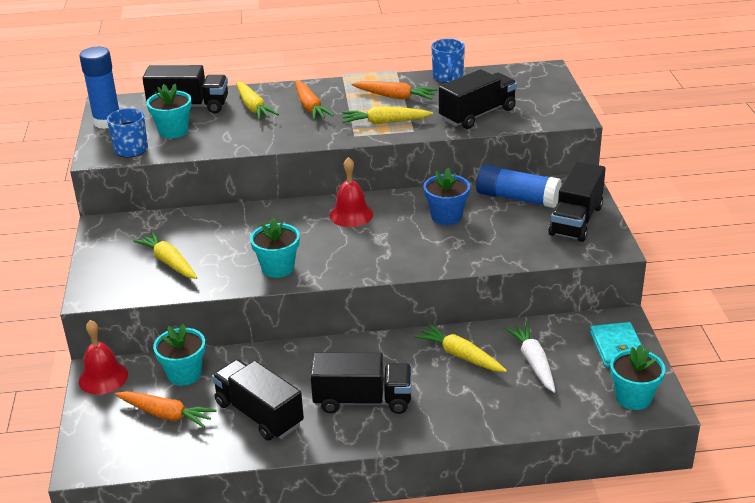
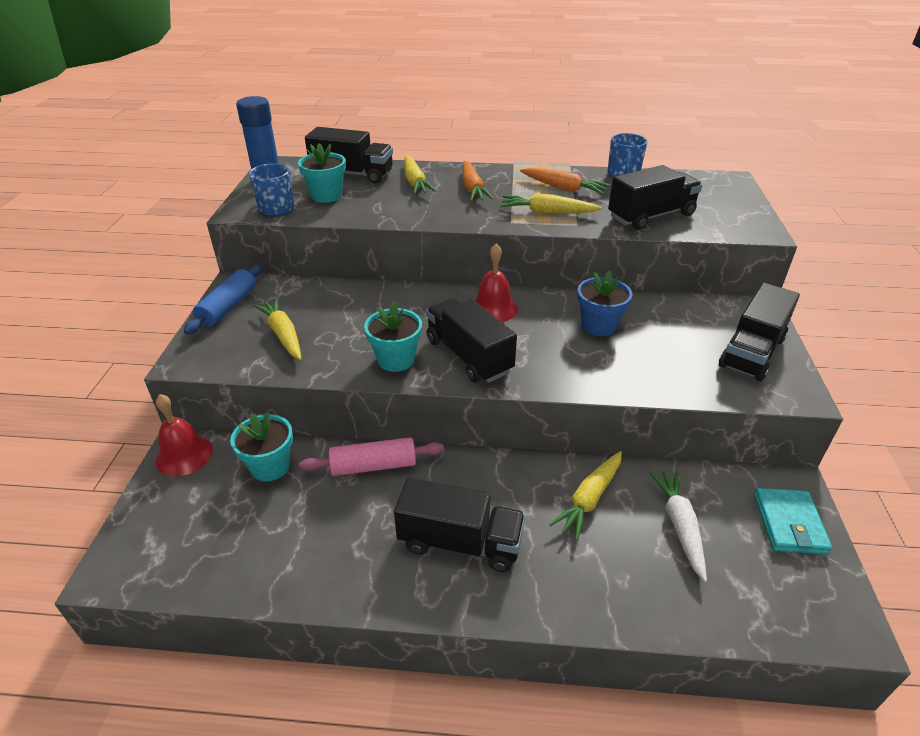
camera: 10 degrees right, 5 degrees up
(106, 246) = (228, 307): none -> blue rolling pin
(166, 414) = (230, 518): orange carrot -> none
(259, 414) = (333, 538): black truck -> black truck (468, 356)
(274, 360) = (373, 466): none -> pink rolling pin
(460, 356) = (589, 499): yellow carrot -> yellow carrot turned 105 degrees counterclockwise
(517, 198) = (682, 315): blue glue stick -> none
(633, 397) = (811, 607): turquoise flower pot -> none

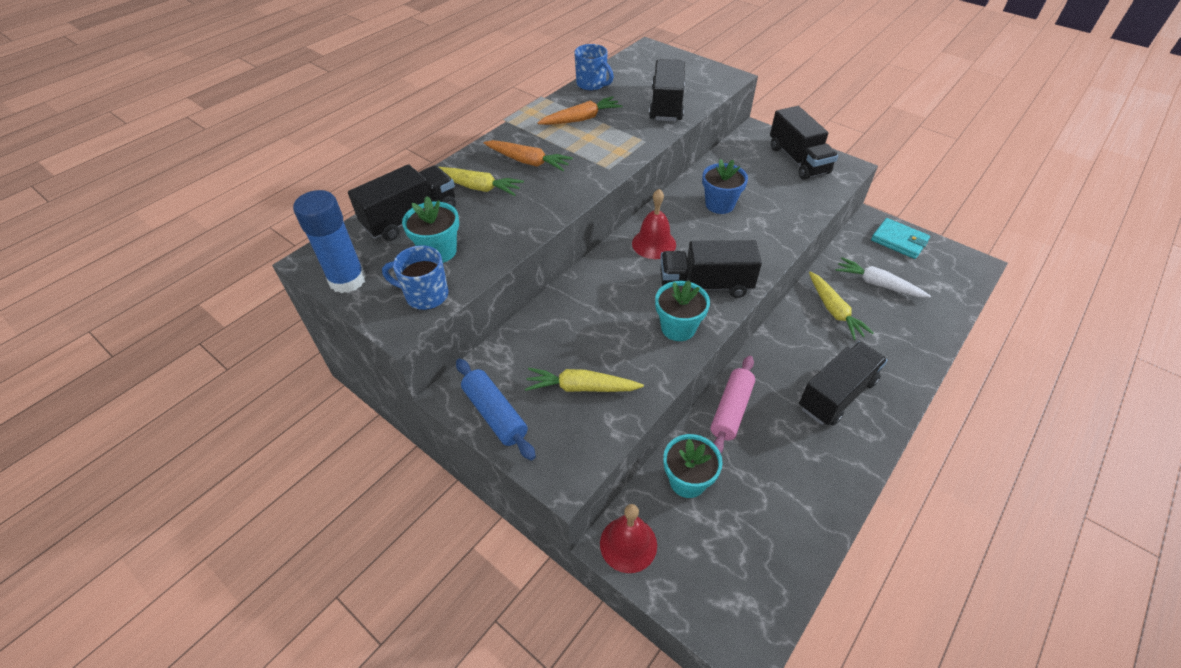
camera: 55 degrees left, 10 degrees up
(547, 212) = (612, 145): yellow carrot -> none

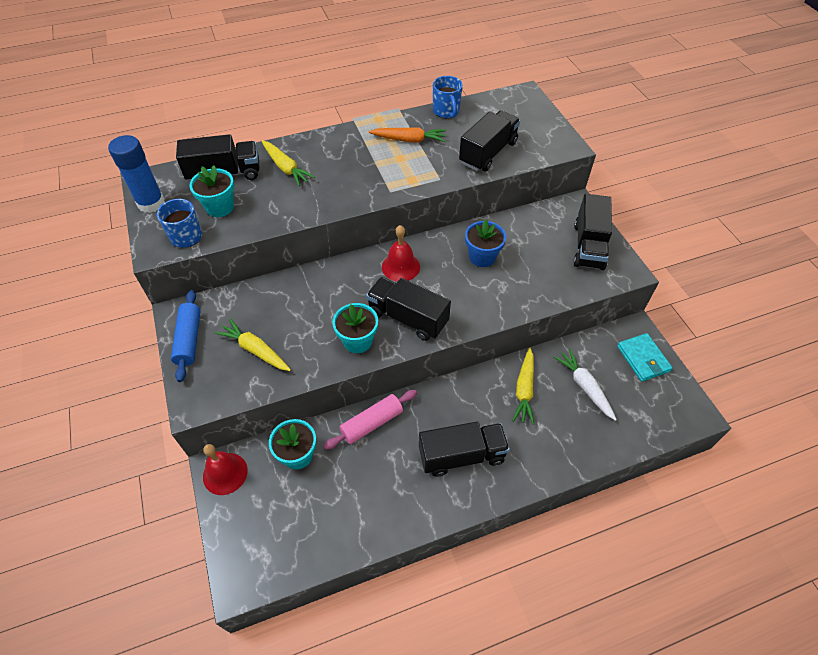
camera: 30 degrees right, 5 degrees up
(528, 161) = (338, 161): orange carrot -> none

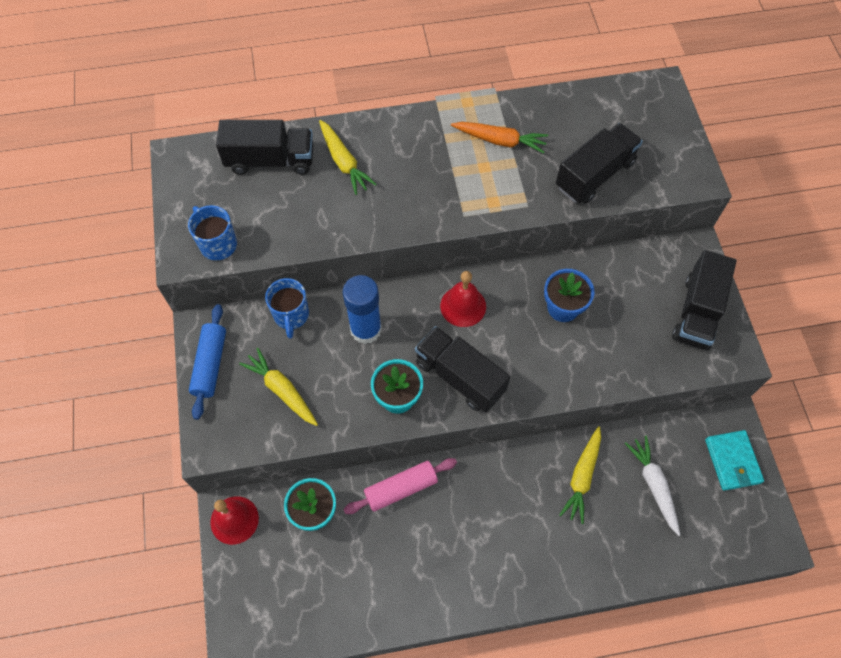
camera: 10 degrees right, 10 degrees up
(151, 203) = (182, 191): blue glue stick -> blue glue stick (366, 329)
(220, 207) = (260, 209): turquoise flower pot -> none
(446, 111) = (554, 102): blue mug -> blue mug (291, 315)
(461, 455) = (494, 545): black truck -> none

